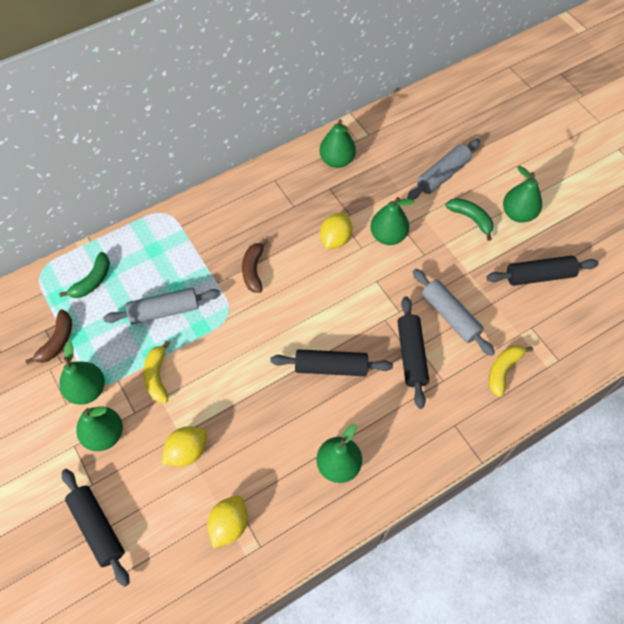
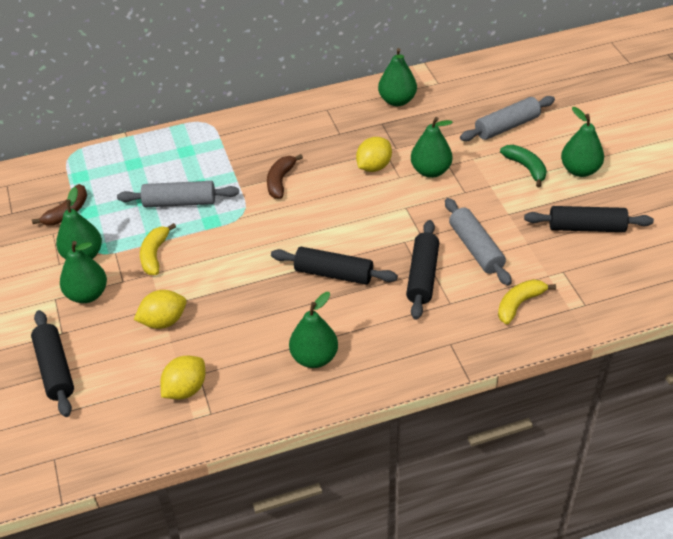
camera: 15 degrees right, 15 degrees down
(92, 281) = (118, 168): green banana -> none

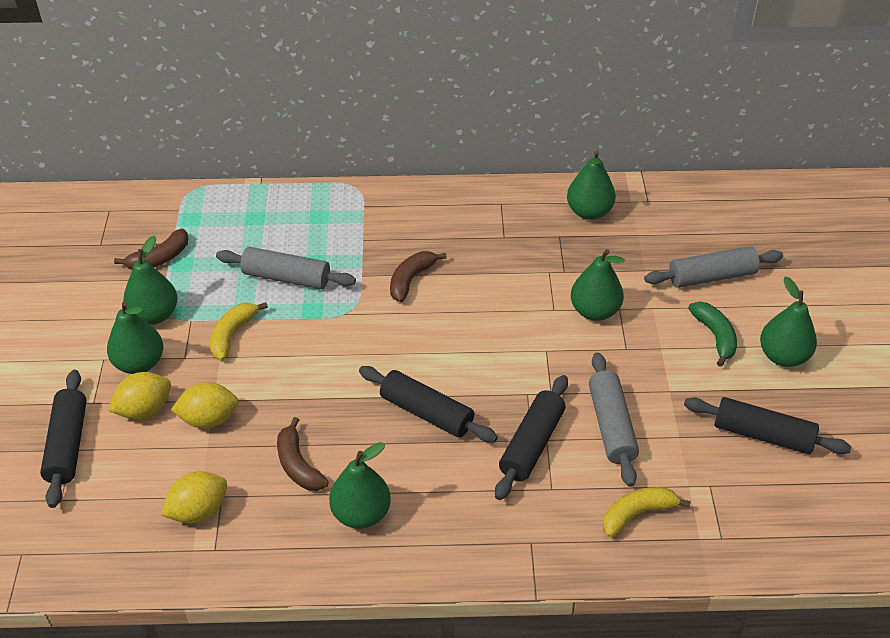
camera: 15 degrees right, 0 degrees up
(250, 336) = (298, 465): none -> brown banana
(374, 167) = (528, 289): yellow lemon -> yellow lemon (144, 409)

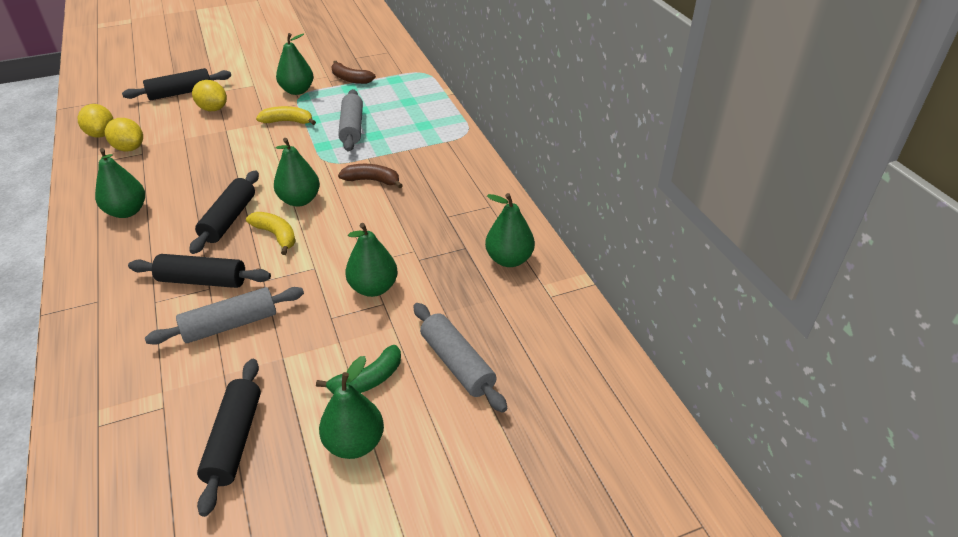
camera: 70 degrees right, 5 degrees down
(139, 363) = (252, 97): green pear -> green pear (300, 200)
(209, 419) = (208, 132): yellow lemon -> yellow lemon (101, 134)
(298, 465) = (171, 175): brown banana -> none
(637, 514) = (127, 360): yellow banana -> yellow banana (276, 235)

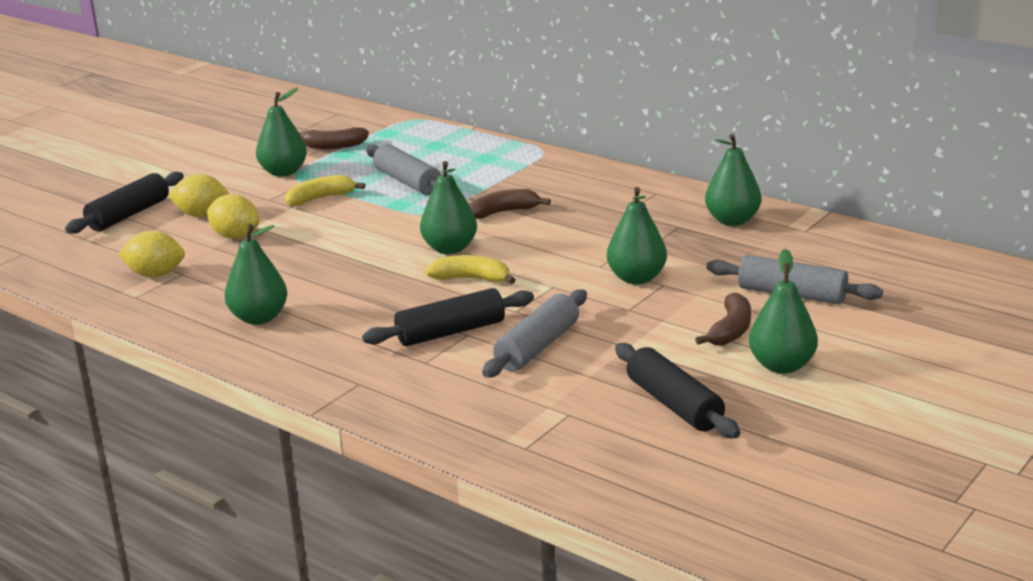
camera: 30 degrees left, 15 degrees down
(101, 134) = (91, 275): yellow lemon -> yellow lemon (235, 236)
(229, 219) = (395, 285): black rolling pin -> none
(368, 380) = (730, 330): green banana -> brown banana

